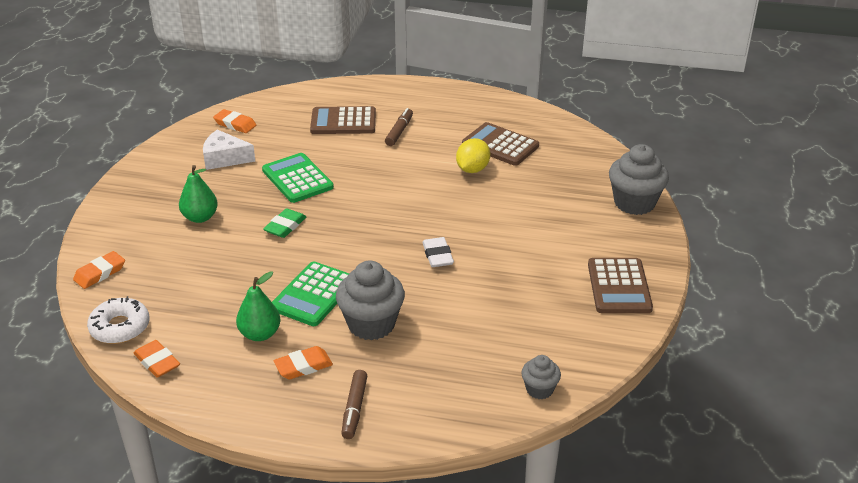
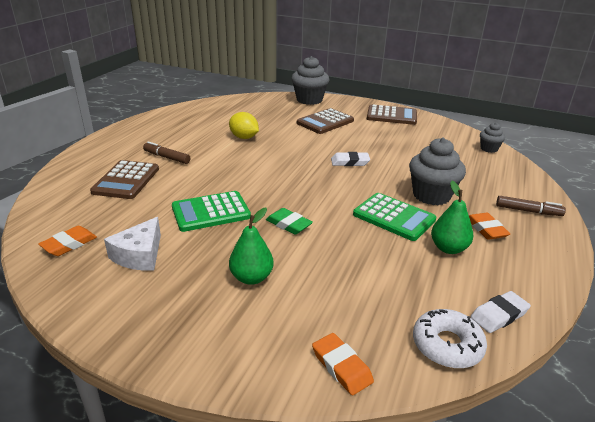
camera: 80 degrees left, 5 degrees down
(157, 362) = (499, 315): orange eraser -> white eraser
(500, 145) = (217, 125): brown calculator -> brown calculator (325, 122)

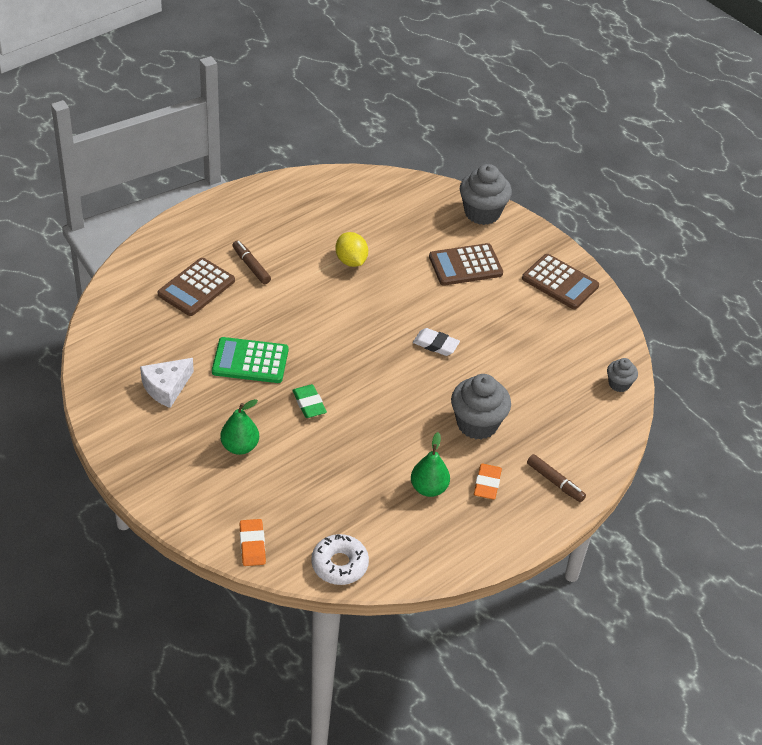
camera: 25 degrees right, 15 degrees up
(69, 244) = (117, 352): orange eraser -> none
(394, 217) = (412, 435): green calculator -> none
(499, 315) = (404, 561): white eraser -> none

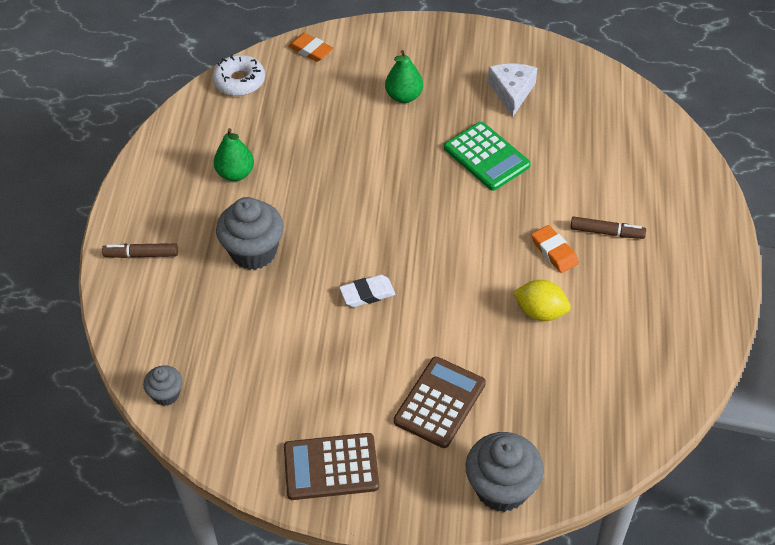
camera: 140 degrees right, 5 degrees up
(196, 287) = (614, 177): brown calculator -> none
(250, 361) = (486, 157): green calculator -> green calculator turned 90 degrees clockwise
(309, 404) = (399, 162): green eraser -> none
(487, 484) = (195, 211): orange eraser -> orange eraser (554, 251)

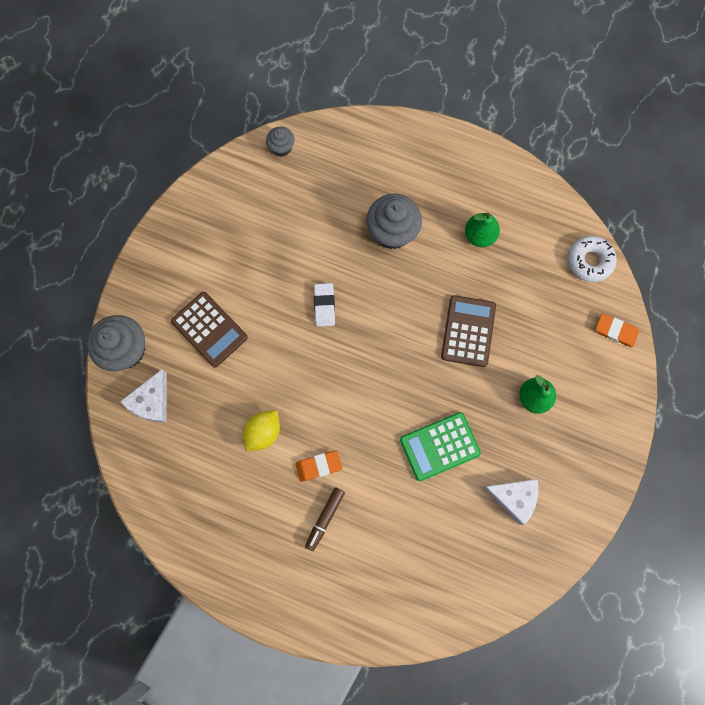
camera: 105 degrees right, 25 degrees up
(141, 255) = (414, 151): brown marker -> none
(311, 50) = (615, 331): orange eraser -> orange eraser turned 60 degrees clockwise
(331, 467) = (185, 241): brown calculator -> brown calculator (468, 331)
(554, 437) = (152, 401): none -> white cheese

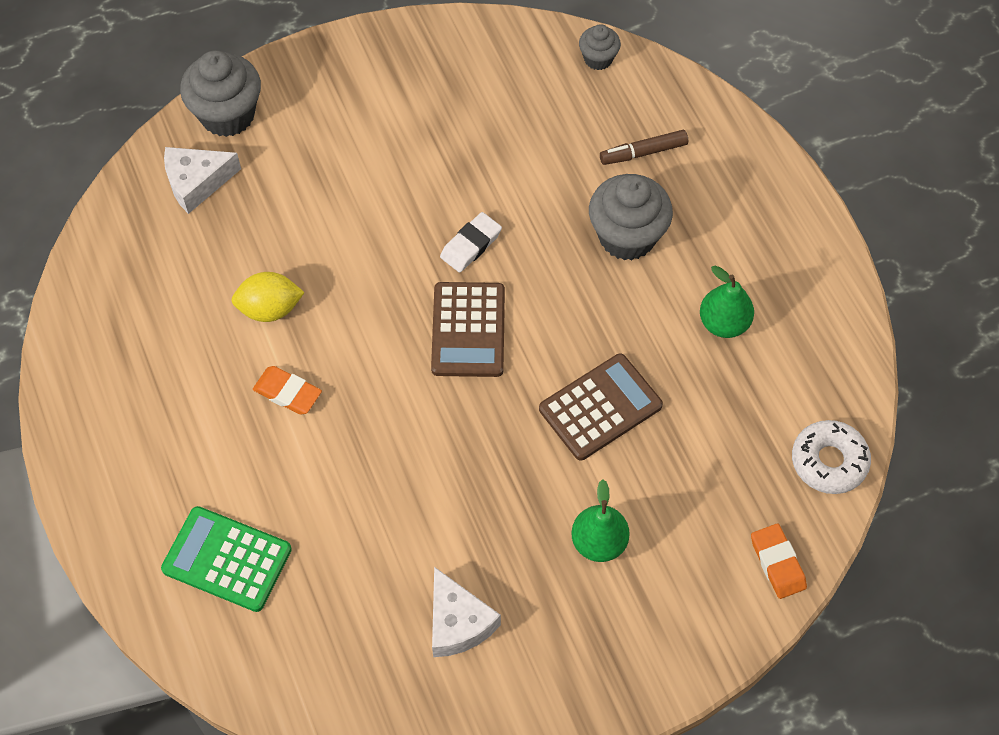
camera: 45 degrees right, 15 degrees down
(209, 329) = (328, 166): brown calculator -> brown calculator (468, 330)
(325, 519) = (235, 449): brown marker -> brown marker (643, 152)
(439, 446) = (436, 493): green calculator -> green calculator (227, 559)

